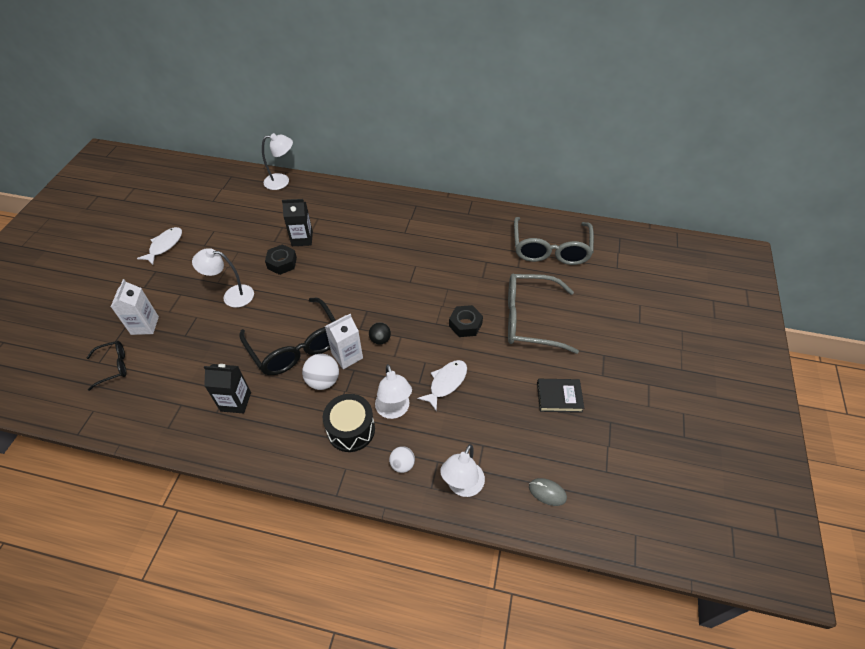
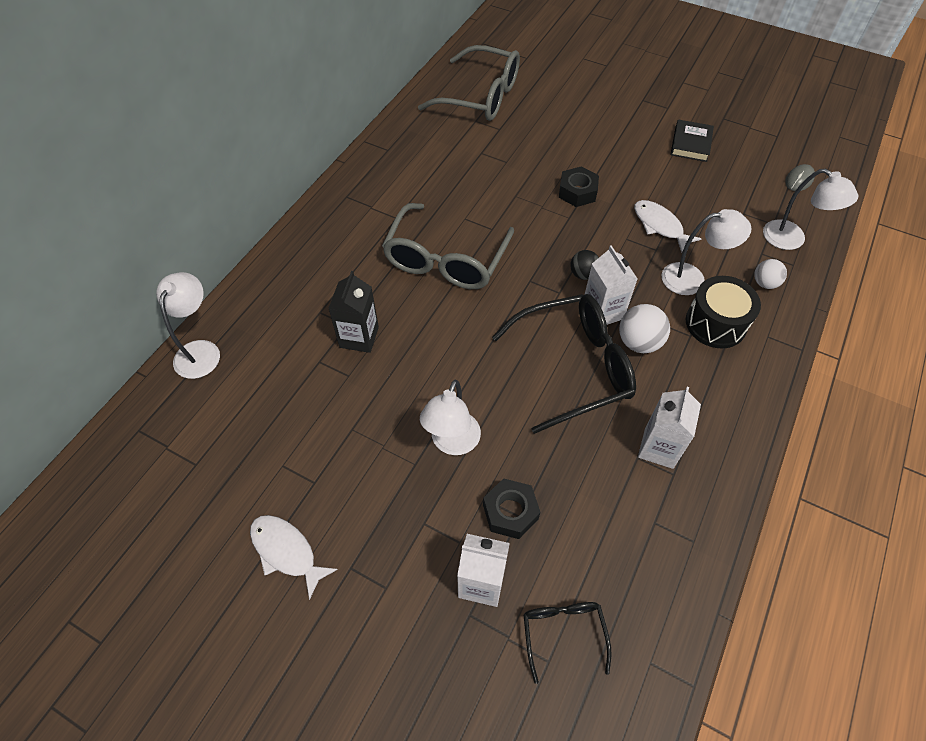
camera: 75 degrees left, 5 degrees up
(235, 401) = (658, 448): black carton -> white carton
(282, 263) = (403, 369): black nut -> black nut (510, 512)
(530, 319) = (583, 138): grey glasses -> grey glasses (446, 259)

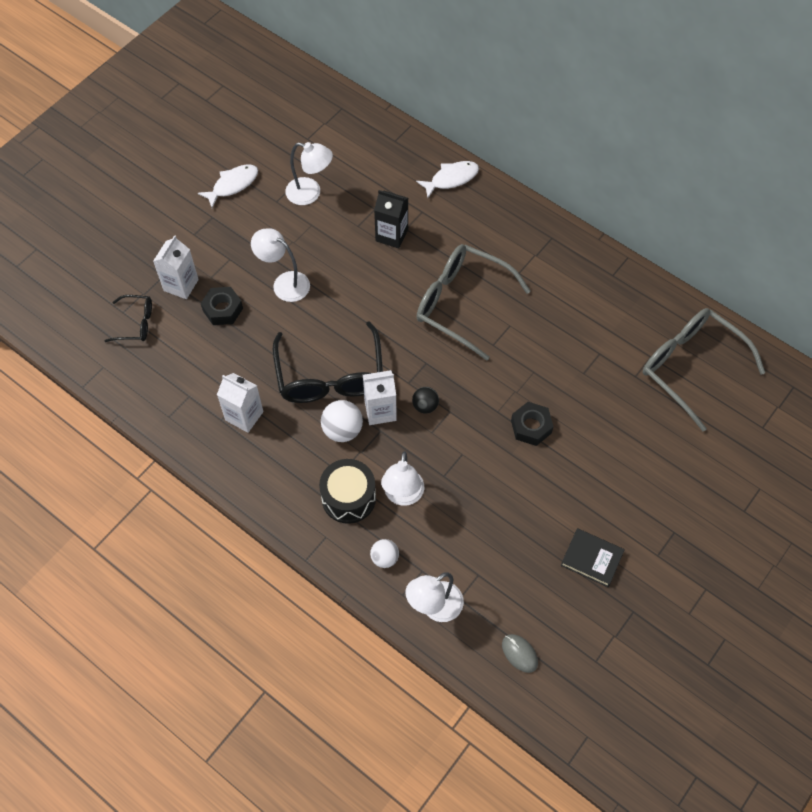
camera: 100 degrees right, 5 degrees up
(200, 350) = (400, 139): white lamp -> white lamp (310, 193)
(480, 96) = (691, 367): grey glasses -> grey glasses turned 105 degrees clockwise
(660, 225) = (474, 488): white fish -> white fish (451, 179)

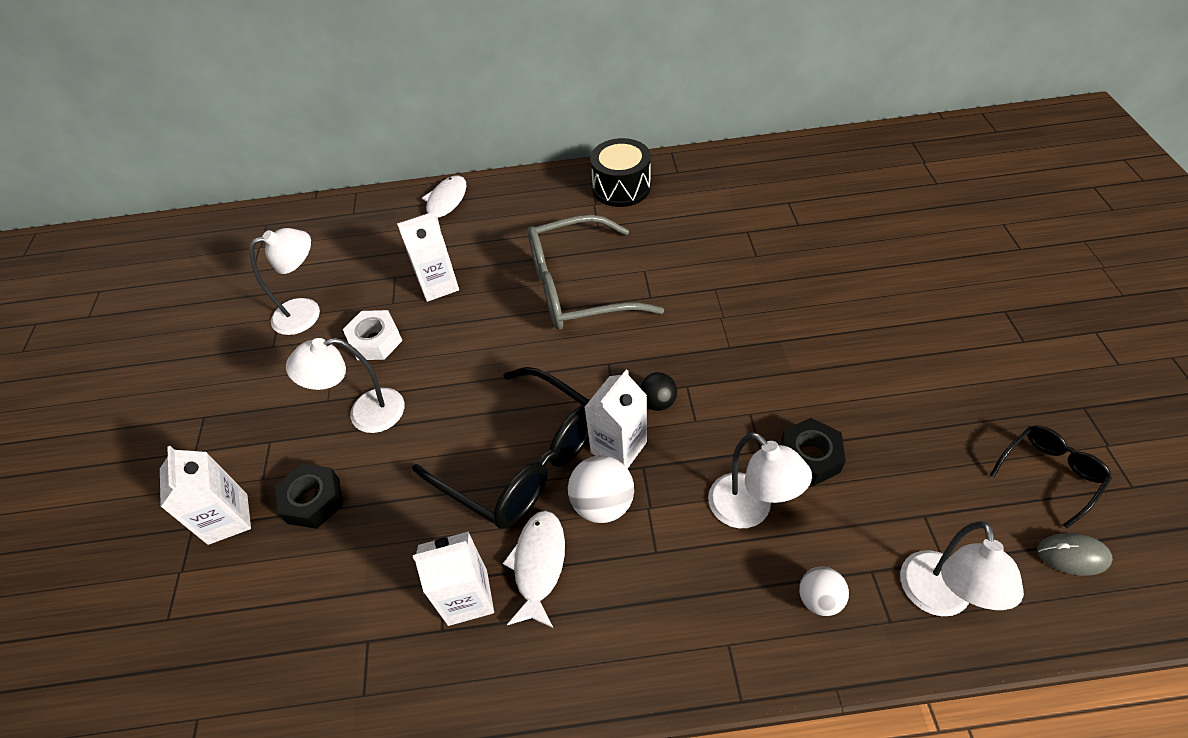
camera: 40 degrees left, 10 degrees down
(135, 323) = (200, 617): black glasses -> black glasses (1049, 474)
(233, 185) = (201, 368): white fish -> white fish (539, 564)
(327, 243) = (375, 341): none -> white nut
(348, 498) = (698, 571): black drum -> black drum (621, 187)
(391, 235) = (438, 285): black carton -> white carton
(531, 427) = (775, 334): black nut -> black nut (809, 457)
(591, 559) = (986, 396): black book -> none
(691, 367) = (828, 185): grey glasses -> none

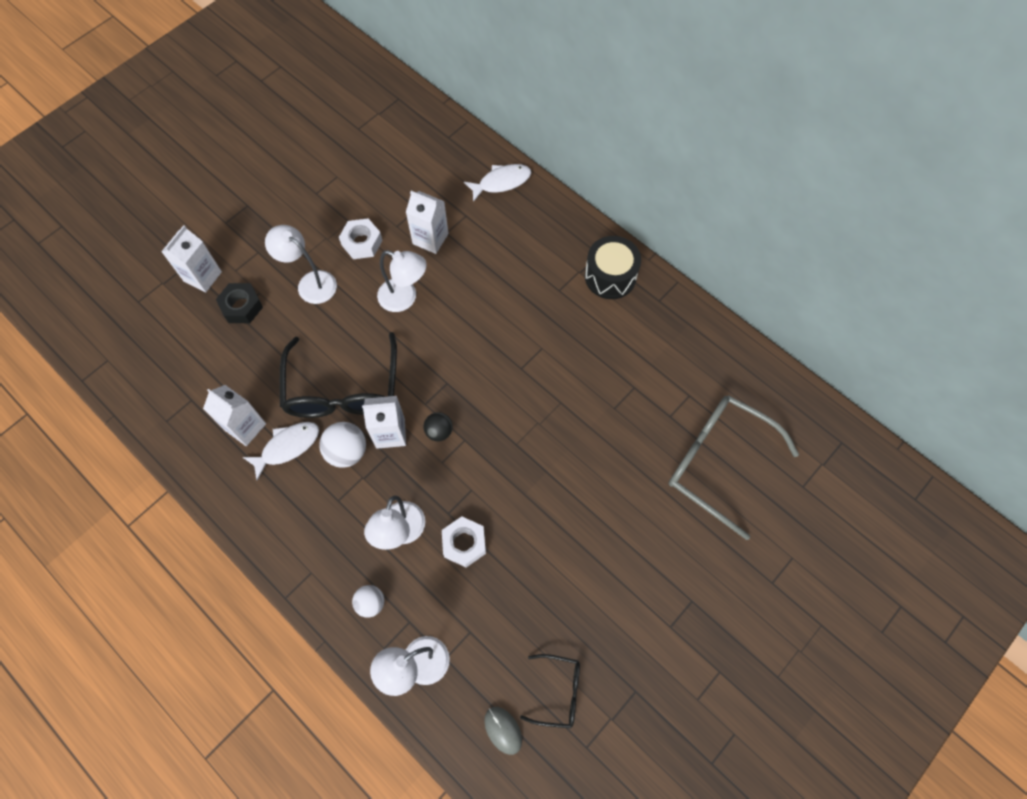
camera: 45 degrees right, 15 degrees up
(307, 312) = (352, 187): white lamp -> white lamp (405, 298)
(578, 287) = (494, 320): grey glasses -> grey glasses (718, 463)
(809, 457) = (464, 543): black nut -> white nut

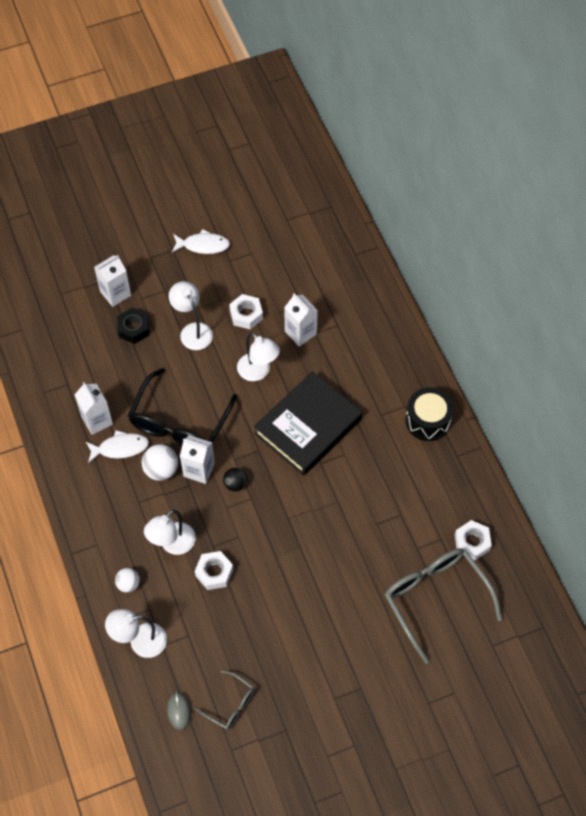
camera: 25 degrees right, 5 degrees down
(488, 334) = (308, 426): none -> black book
(501, 182) = (379, 309): white fish -> white fish (203, 245)
(558, 692) = (230, 704): black glasses -> grey glasses
(722, 385) = (472, 542): none -> white nut

